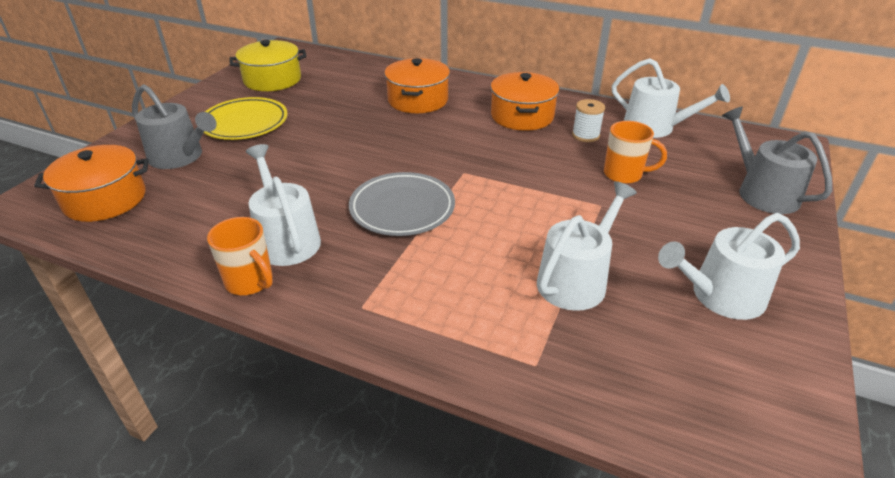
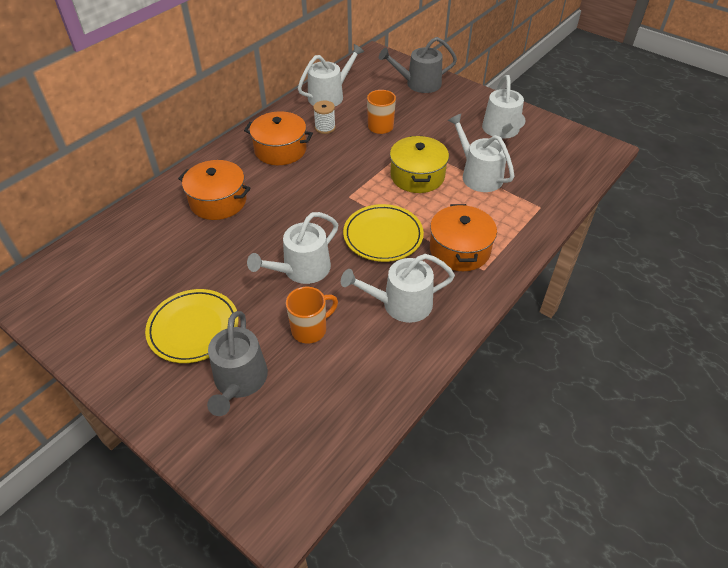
camera: 75 degrees left, 10 degrees up
(105, 199) = (296, 438): orange pot -> orange pot (459, 249)
(180, 157) = (239, 381): grey watering can -> grey watering can turned 135 degrees clockwise
(250, 282) = (446, 326): orange mug -> orange mug (310, 329)
(272, 79) = (100, 303): yellow pot -> yellow pot (417, 176)
(330, 163) = (302, 269): none -> white watering can
(402, 208) = (383, 236): grey plate -> yellow plate

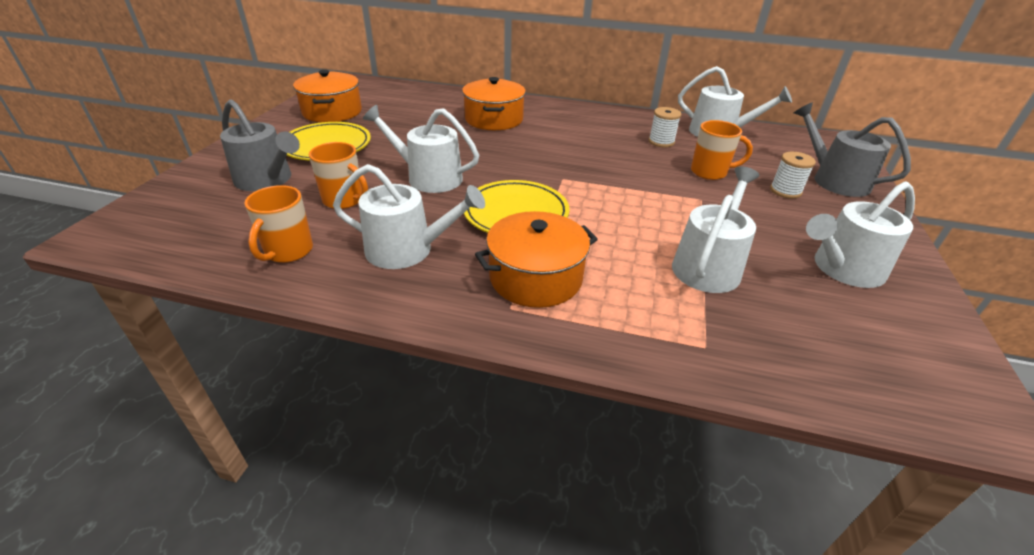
camera: 65 degrees right, 10 degrees down
(239, 381) = (267, 180): grey watering can -> grey watering can turned 120 degrees counterclockwise
(280, 150) = (597, 128): orange pot -> orange pot (332, 112)
(371, 374) = (288, 252): none -> orange mug
(401, 304) = (407, 250): white watering can -> white watering can turned 135 degrees clockwise
(417, 176) = (648, 215): yellow pot -> none
(420, 108) = (785, 191): none -> white spool

